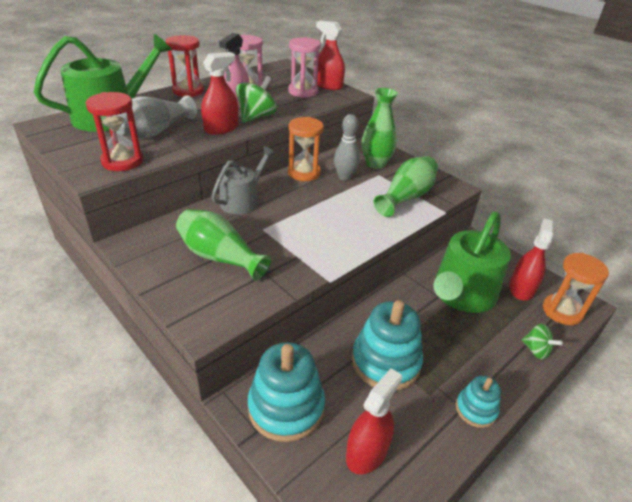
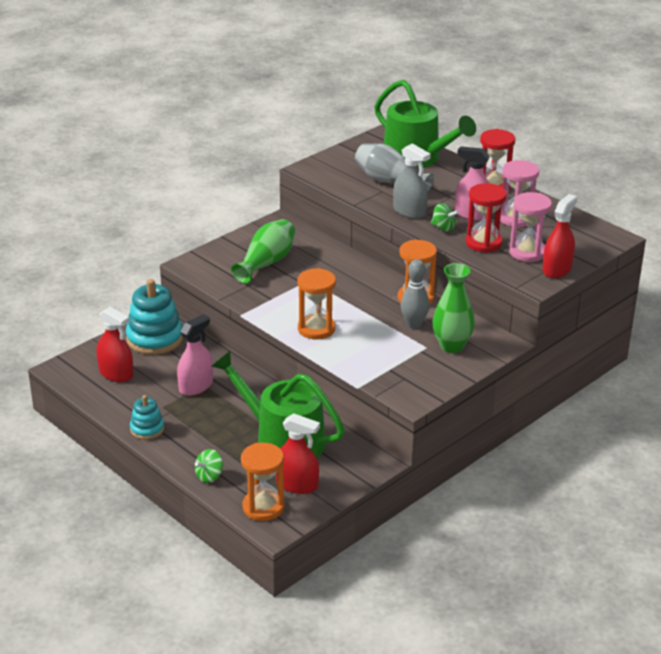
camera: 90 degrees right, 5 degrees down
(122, 161) = (332, 176): red hourglass -> red hourglass (483, 243)
(221, 128) = (409, 211): red spray bottle -> grey spray bottle
(242, 200) = (353, 267): grey watering can -> none
(256, 117) = (443, 228): green spinning top -> green spinning top, size x0.62
(355, 229) = (316, 329): none -> orange hourglass
(385, 362) = (196, 386): turquoise stacking toy -> pink spray bottle
(406, 197) = (382, 363): green vase -> none

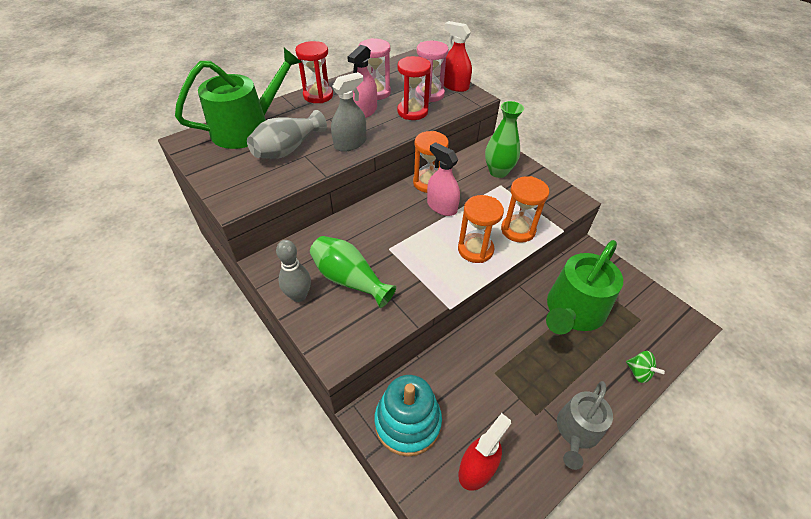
camera: 85 degrees left, 15 degrees up
(147, 429) = (577, 431): turquoise stacking toy -> grey watering can
(196, 386) = (497, 380): pink spray bottle -> pink spray bottle (441, 206)
(263, 507) = (668, 331): orange hourglass -> orange hourglass (518, 230)
(297, 484) = (631, 305): red spray bottle -> none
(414, 324) = (467, 188): grey bowling pin -> grey bowling pin (299, 296)
(443, 228) = (383, 128): green spinning top -> none

